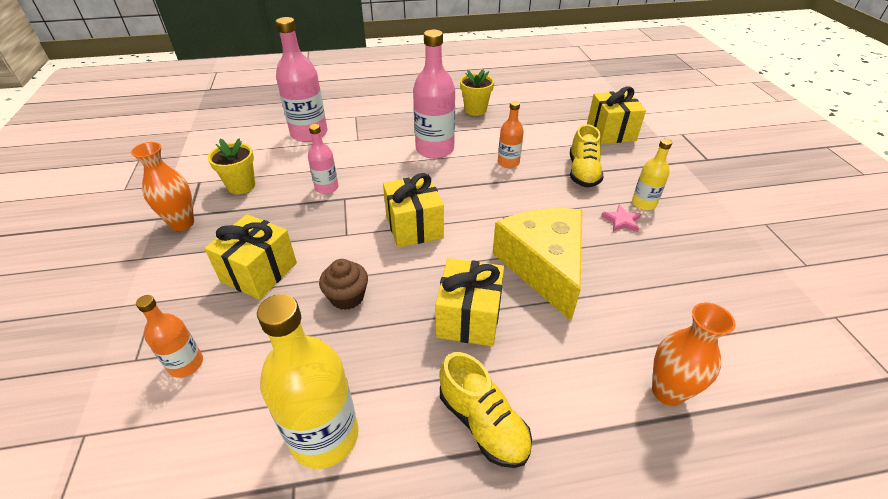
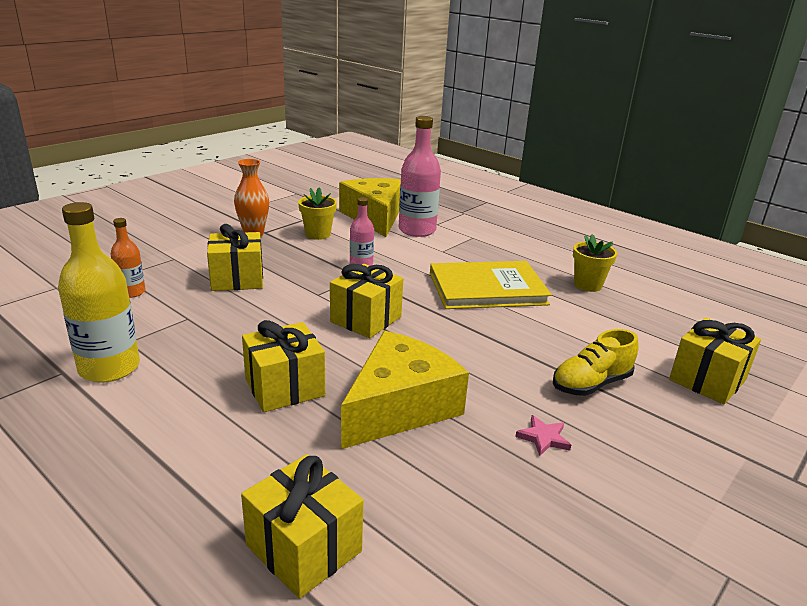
camera: 50 degrees right, 15 degrees down
(255, 142) = (374, 217): none -> yellow cheese
(347, 297) = (249, 322): brown cupcake -> none
(435, 149) = (487, 288): pink bottle -> yellow book
(483, 423) = (173, 437): yellow shoe -> none
(508, 163) = (531, 333): orange bottle -> none
(643, 203) = (601, 446): yellow bottle -> none
(667, 392) = (304, 548): orange vase -> yellow gift

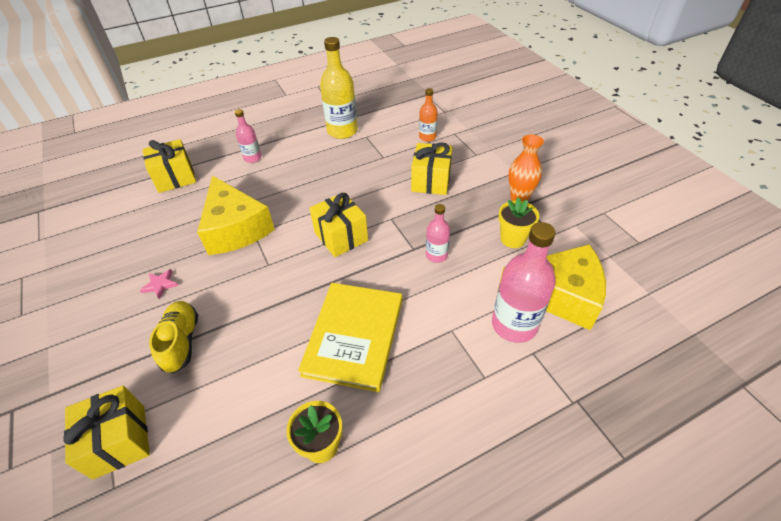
camera: 115 degrees right, 20 degrees up
(209, 452) = (252, 158): none -> pink bottle
(284, 387) = (285, 187): yellow gift -> none

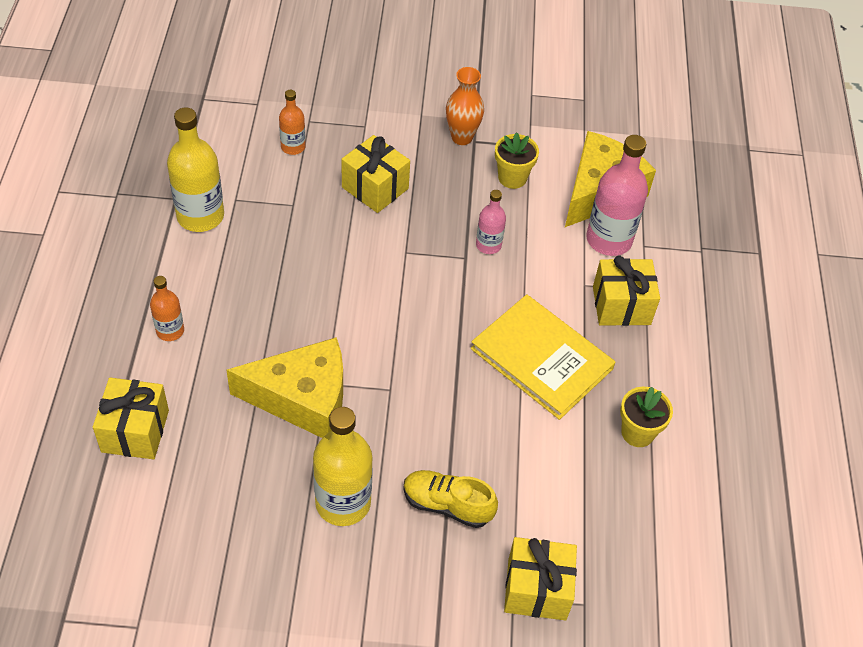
camera: 65 degrees left, 5 degrees up
(160, 285) = (343, 502): pink star -> yellow bottle
(252, 158) = (170, 331): pink bottle -> orange bottle
(341, 236) = (398, 307): yellow gift -> yellow gift (621, 305)

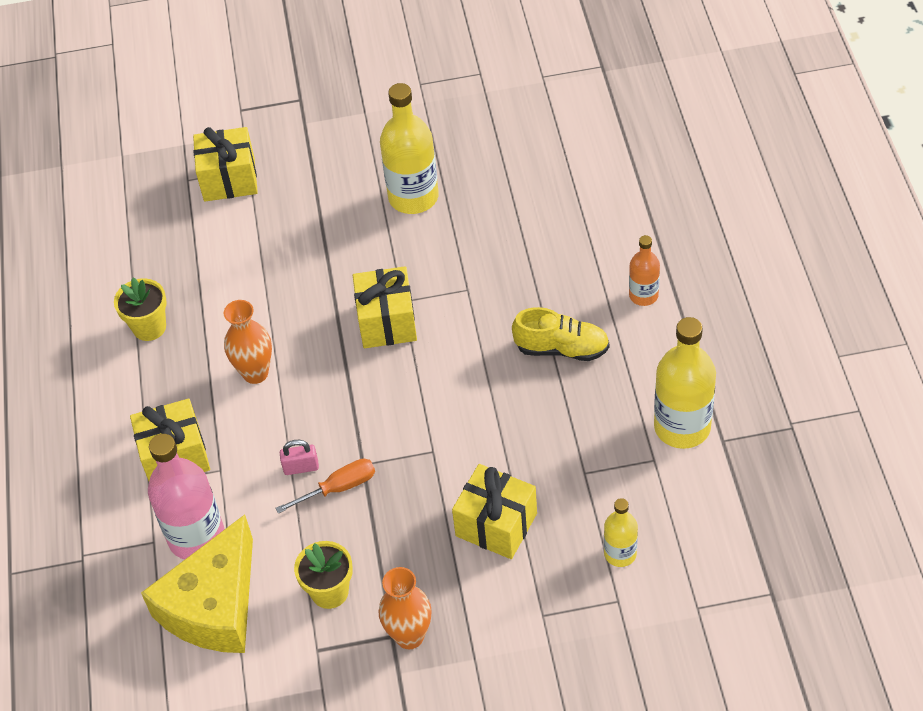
camera: 175 degrees right, 0 degrees up
(135, 431) = (624, 202): yellow gift -> yellow gift (387, 322)
(293, 147) = (620, 553): orange bottle -> yellow bottle
(302, 398) = (484, 270): yellow cheese -> none
(447, 505) = (320, 219): yellow shoe -> yellow shoe (562, 348)
(488, 245) = (339, 487): pink bottle -> orange screwdriver
(516, 268) = (301, 467): none -> pink padlock
(542, 358) = (255, 373): yellow book -> orange vase

